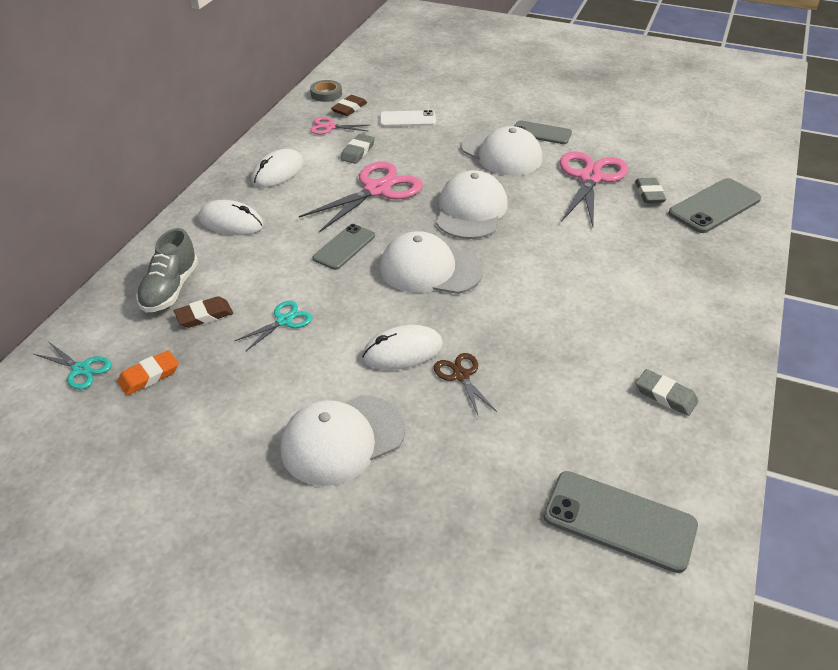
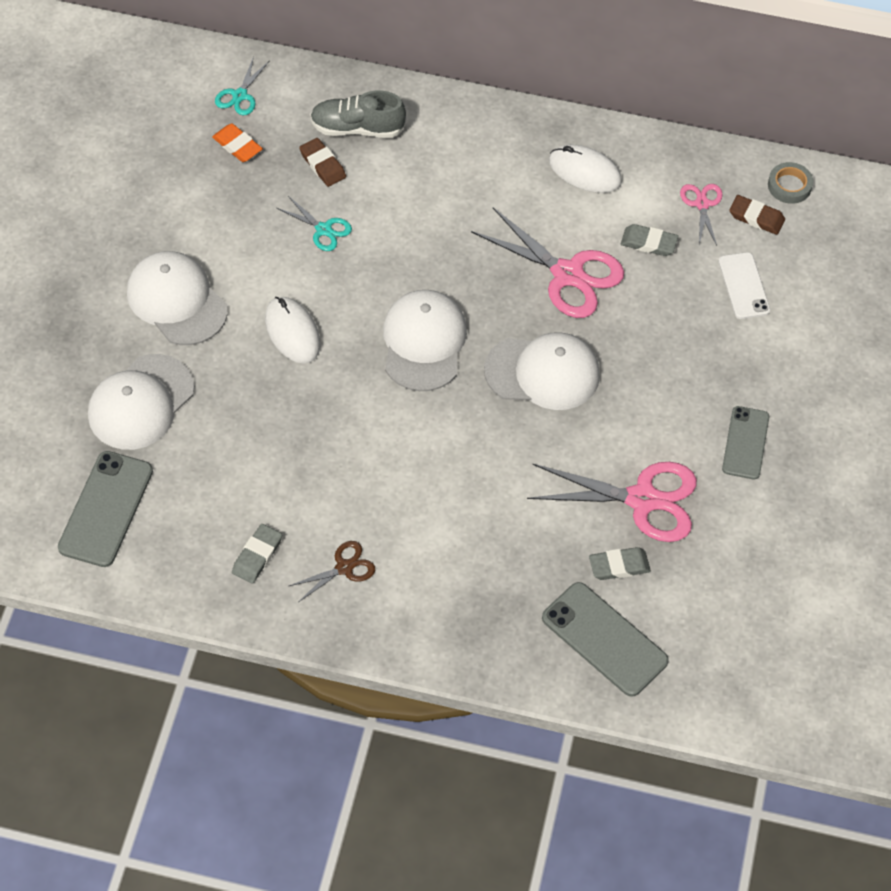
camera: 80 degrees right, 15 degrees up
(231, 222) = (477, 150): white mouse -> none
(344, 247) = (450, 260): grey phone -> none
(461, 376) = (265, 383): brown scissors -> brown scissors (344, 568)
(501, 153) = (680, 398): white cap -> white cap (141, 402)

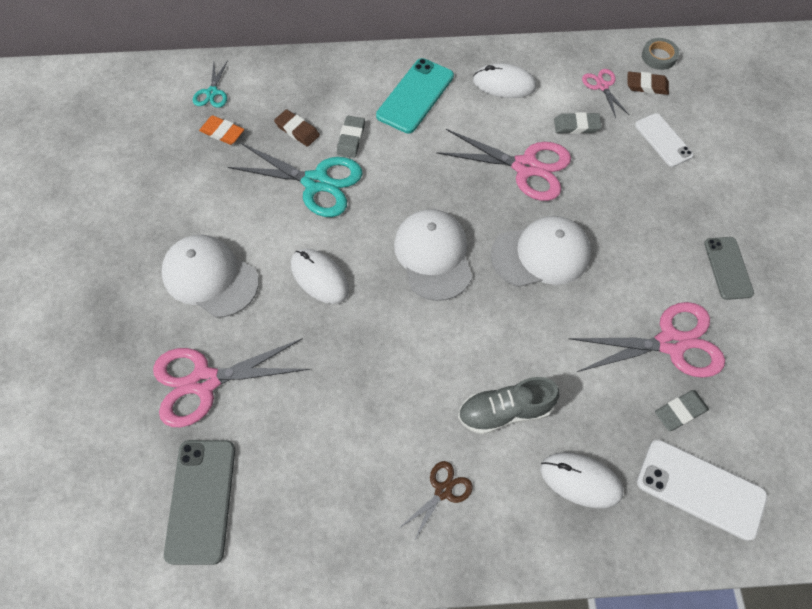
camera: 15 degrees left, 5 degrees up
(141, 402) = (204, 382): white cap -> pink scissors
(257, 556) = (359, 504): grey eraser -> grey eraser (351, 139)
(323, 229) = (316, 182): turquoise scissors -> turquoise scissors, size x1.97
(357, 128) = (315, 95): grey shoe -> grey shoe (504, 411)
(473, 159) = (415, 96): none -> turquoise phone
(486, 598) = (580, 480): none -> white mouse
(604, 639) = (700, 488): grey phone -> white phone

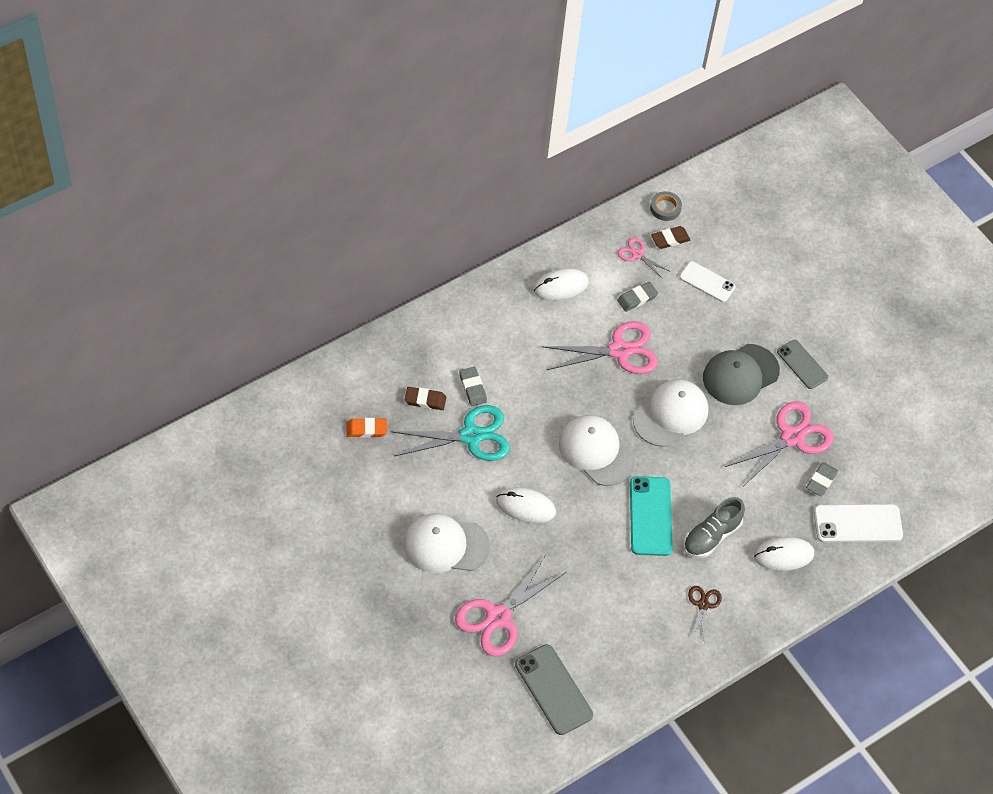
camera: 35 degrees left, 5 degrees down
(212, 92) = (331, 399): turquoise scissors -> none
(415, 96) = (498, 328): turquoise phone -> turquoise phone (650, 516)
(647, 247) = (740, 375): none -> grey cap

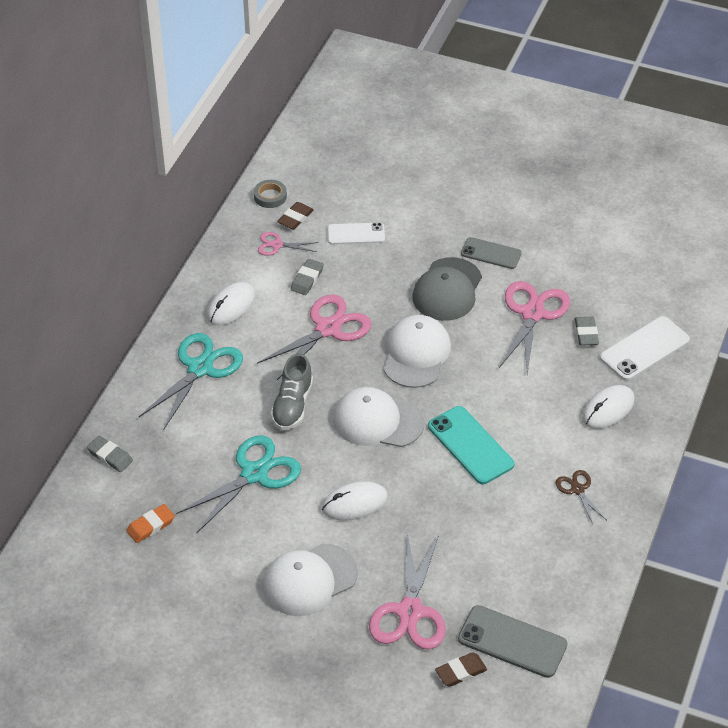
camera: 30 degrees left, 10 degrees down
(425, 400) = (186, 468): brown eraser -> brown eraser (461, 671)
(473, 388) = (222, 433): grey eraser -> grey eraser (110, 456)
(497, 324) = (200, 368): none -> turquoise scissors
(711, 536) = (535, 430): grey shoe -> grey shoe (292, 405)

